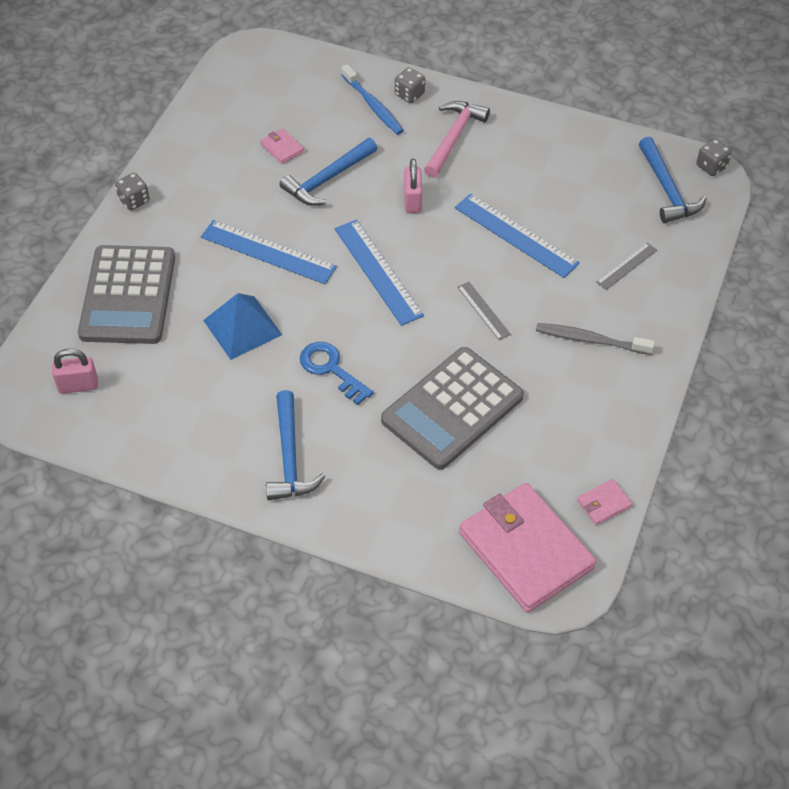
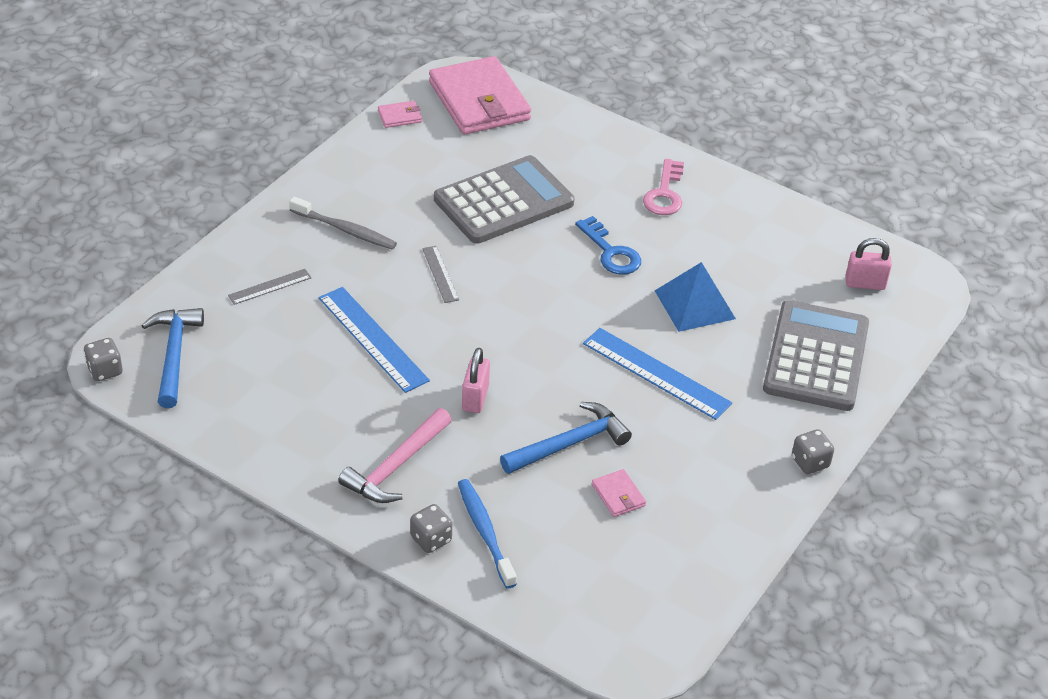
camera: 170 degrees left, 10 degrees down
(289, 457) = (664, 193): blue hammer -> pink key
(378, 271) = (538, 330): blue ruler -> none

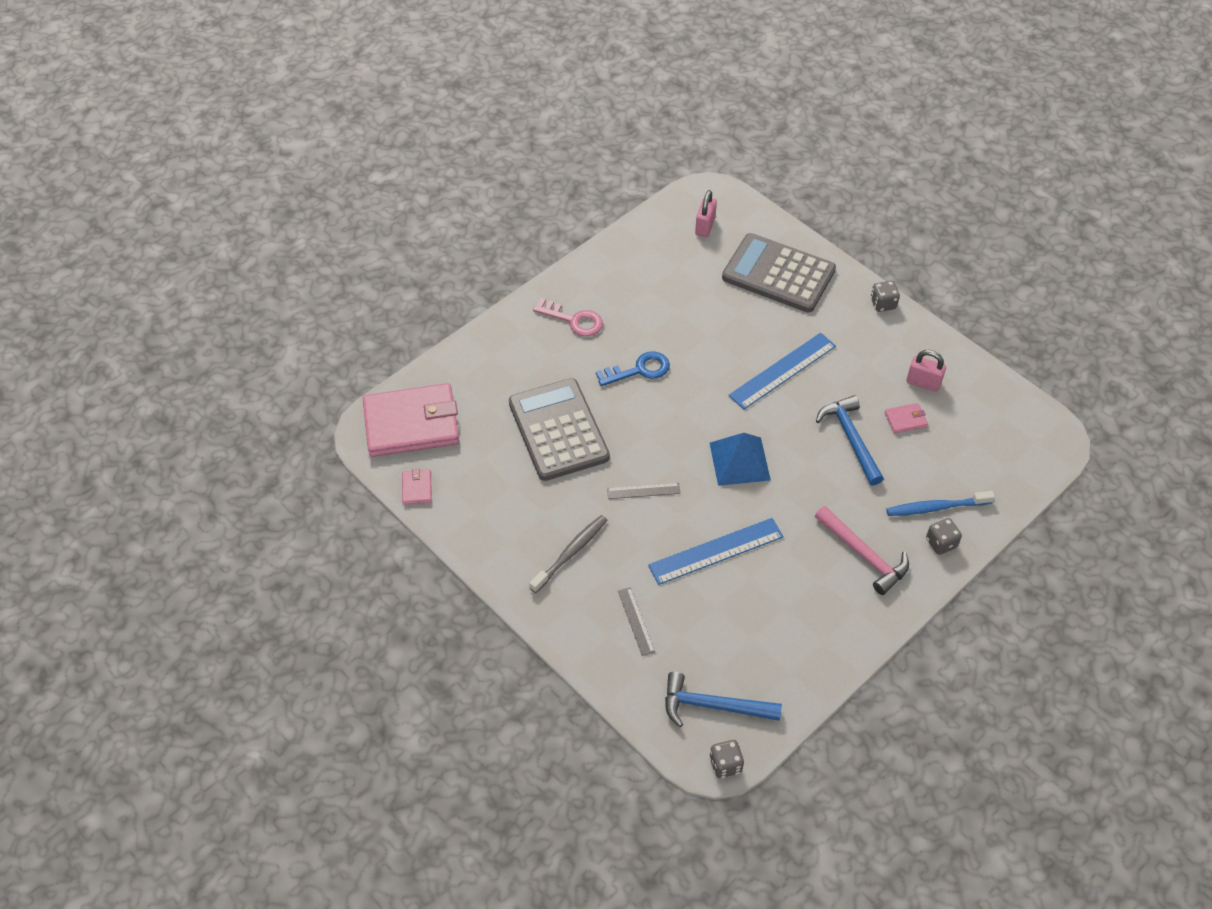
camera: 75 degrees left, 10 degrees up
(475, 398) = (795, 490): pink padlock -> pink padlock (923, 383)
(694, 304) = (710, 331): blue pyramid -> blue pyramid (739, 461)

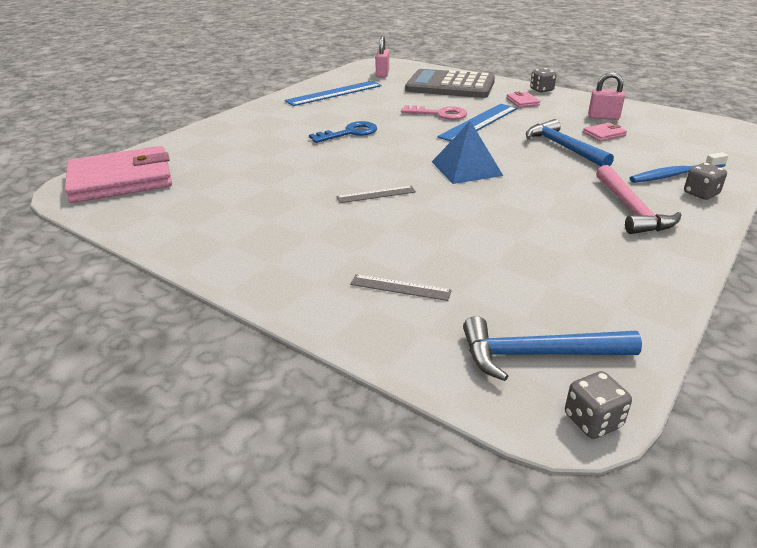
camera: 10 degrees left, 20 degrees down
(417, 488) = (120, 218): pink wallet -> pink wallet (522, 102)
(558, 430) = (278, 169): grey calculator -> none
(570, 553) = (305, 243): grey toothbrush -> none
(573, 320) = (283, 116): pink key -> pink key (439, 114)
(636, 621) = (400, 287): grey ruler -> grey ruler turned 45 degrees counterclockwise
(716, 551) = (471, 224): blue ruler -> blue ruler (334, 93)
(863, 555) = (631, 209): pink hammer -> pink hammer turned 45 degrees clockwise

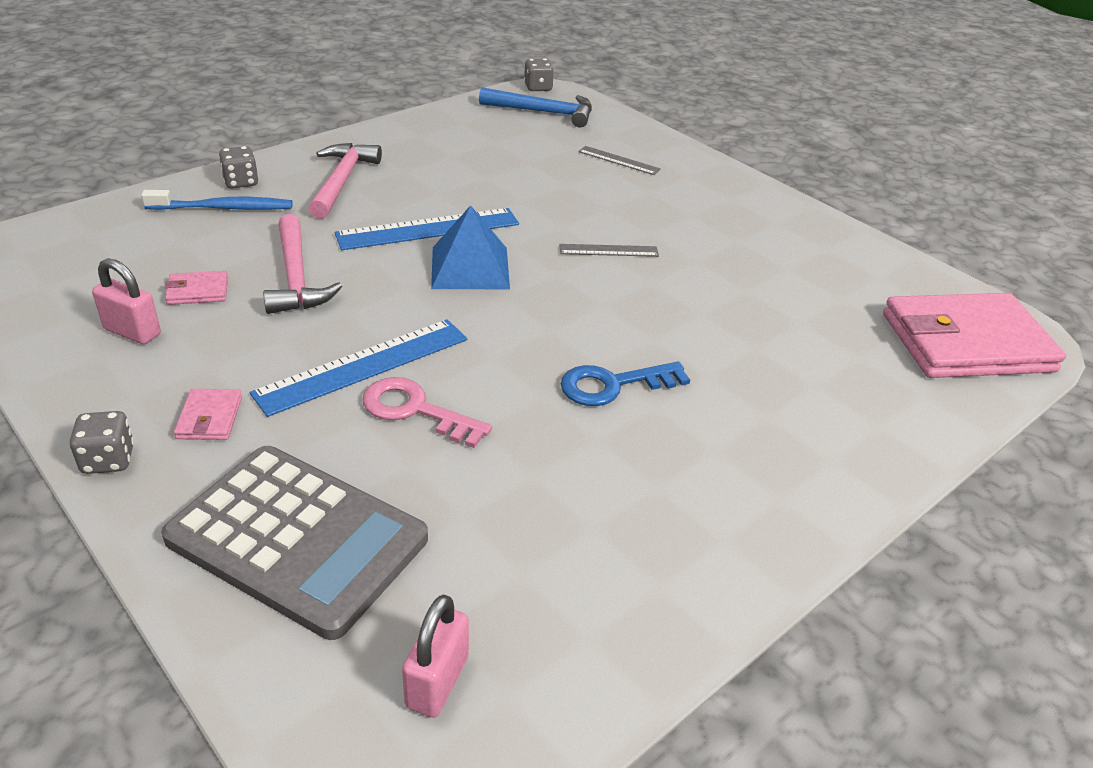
camera: 170 degrees left, 5 degrees up
(334, 93) = (615, 570): blue ruler -> blue ruler (428, 229)
(563, 147) = (295, 277): blue hammer -> pink hammer

